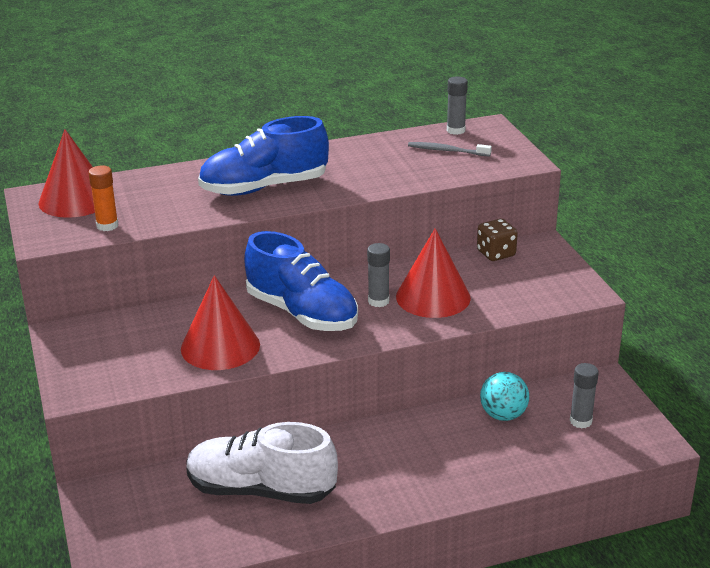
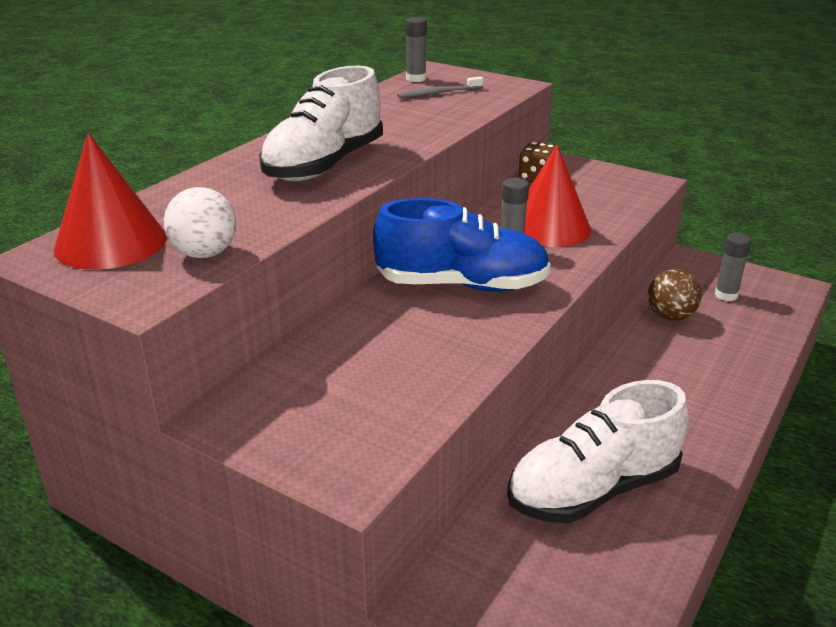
camera: 40 degrees left, 0 degrees up
(107, 226) = (205, 254): orange glue stick -> white ball
(220, 346) = (436, 349): red cone -> none
(264, 187) = (324, 165): blue shoe -> white shoe
(503, 415) = (670, 317): turquoise ball -> brown ball

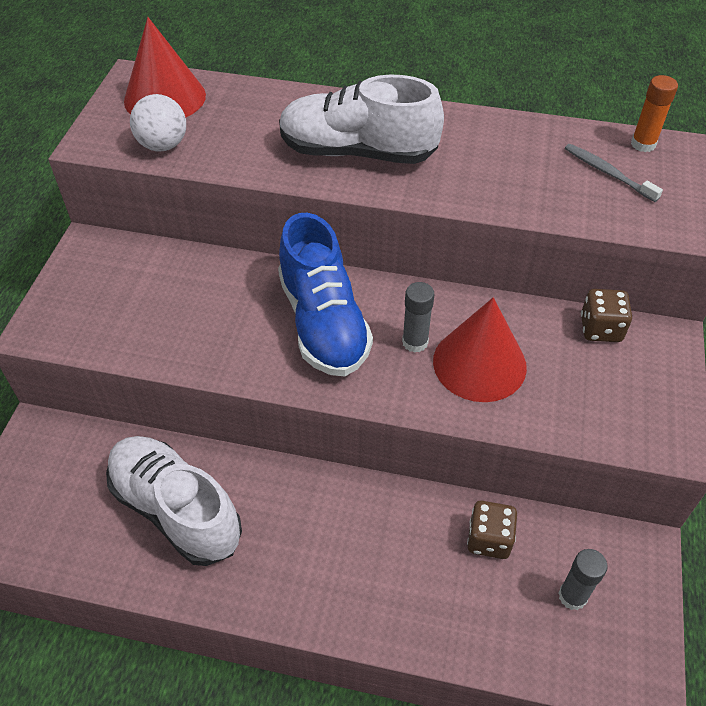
camera: 70 degrees right, 20 degrees up
(416, 79) = (643, 144): grey glue stick -> orange glue stick
(670, 317) = (489, 539): brown ball -> brown dice

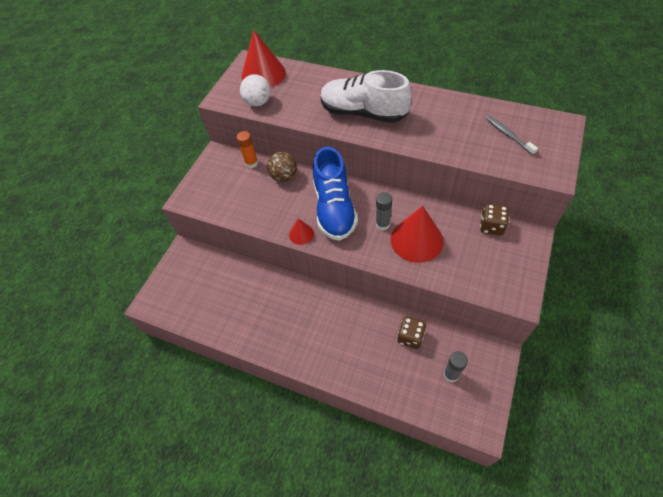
camera: 15 degrees right, 5 degrees up
(176, 509) = (247, 300): white shoe -> none
(221, 275) = (284, 176): none -> brown ball
(271, 373) = (301, 234): none -> red cone
(643, 144) = (534, 118): orange glue stick -> orange glue stick (251, 163)

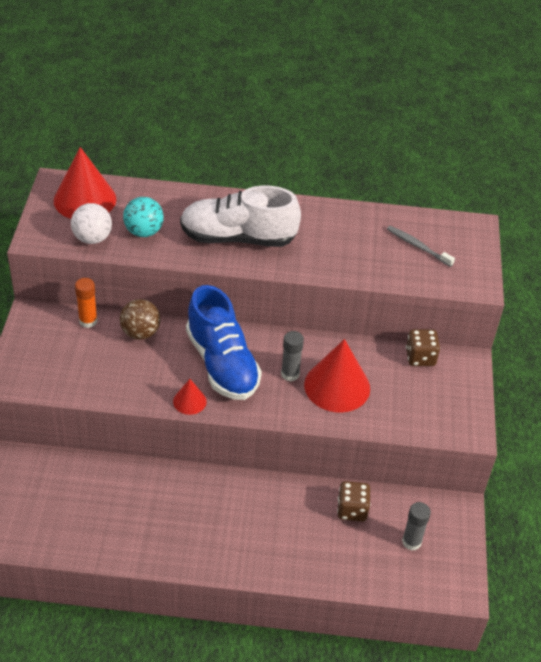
camera: 25 degrees left, 10 degrees down
(295, 101) = (144, 232): none -> turquoise ball

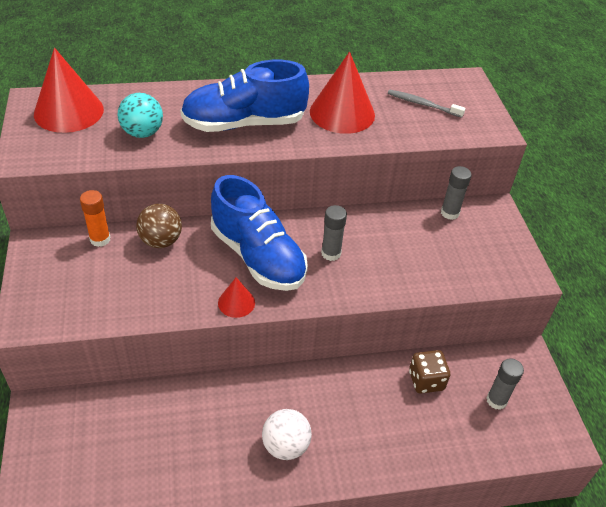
camera: 15 degrees left, 0 degrees up
(92, 238) = (88, 148): white ball -> white ball (285, 446)
(238, 238) = (244, 123): white shoe -> blue shoe
(337, 386) = (382, 256): red cone -> red cone (342, 113)
(420, 357) = (449, 213): brown dice -> grey glue stick

